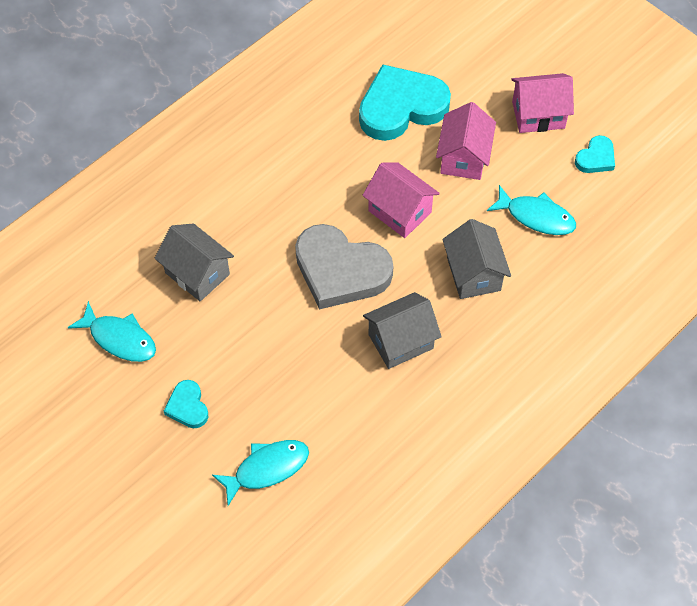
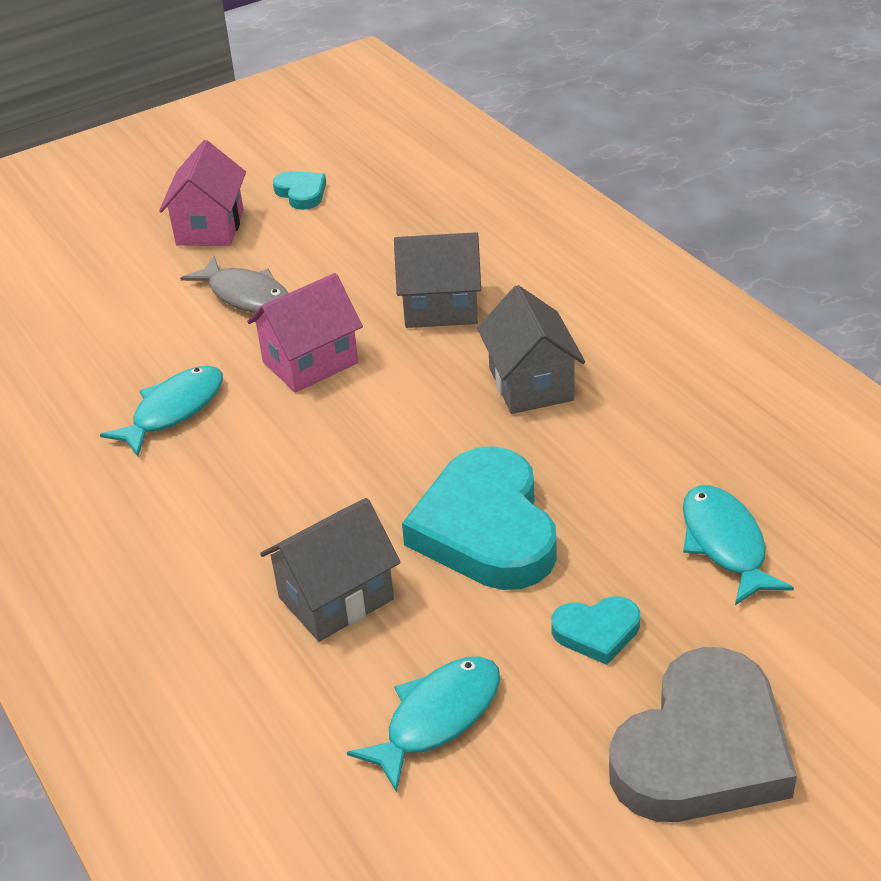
camera: 75 degrees left, 20 degrees down
(340, 270) = (390, 431): grey heart -> grey heart (702, 749)
(401, 107) = (126, 342): turquoise heart -> turquoise heart (486, 529)
(463, 157) = (246, 296): pink house -> grey fish
(536, 216) = (370, 247): turquoise fish -> turquoise fish (174, 410)

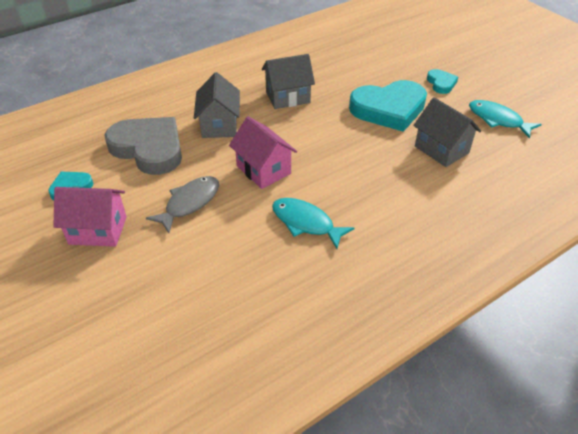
camera: 95 degrees left, 5 degrees up
(702, 749) = (488, 65): grey heart -> grey heart (149, 149)
(725, 544) = (387, 55): turquoise fish -> none

